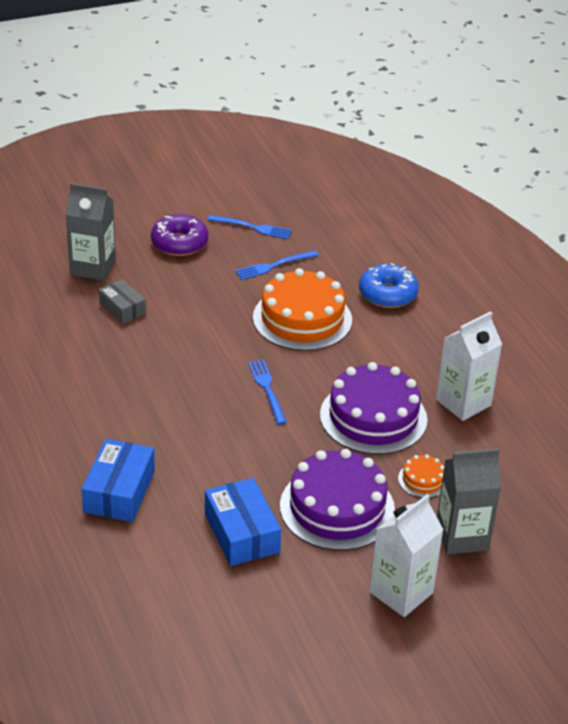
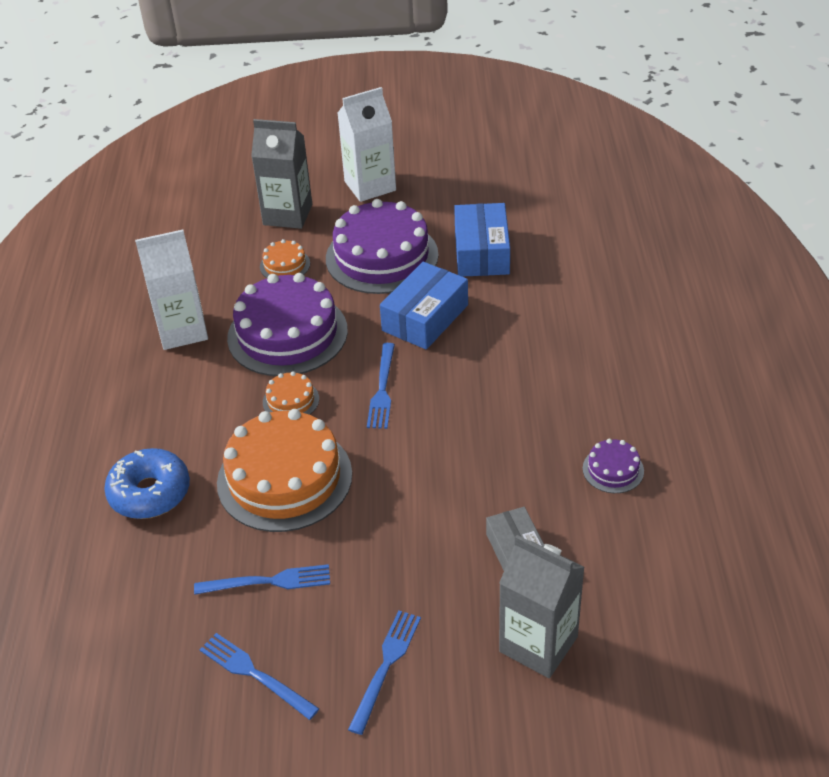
camera: 155 degrees left, 5 degrees up
(67, 367) = (613, 470): none -> purple cake
(119, 491) = (586, 310): blue box -> blue box (425, 318)
(179, 243) = (386, 666): purple donut -> blue fork
(333, 368) = (291, 400): none -> orange cake

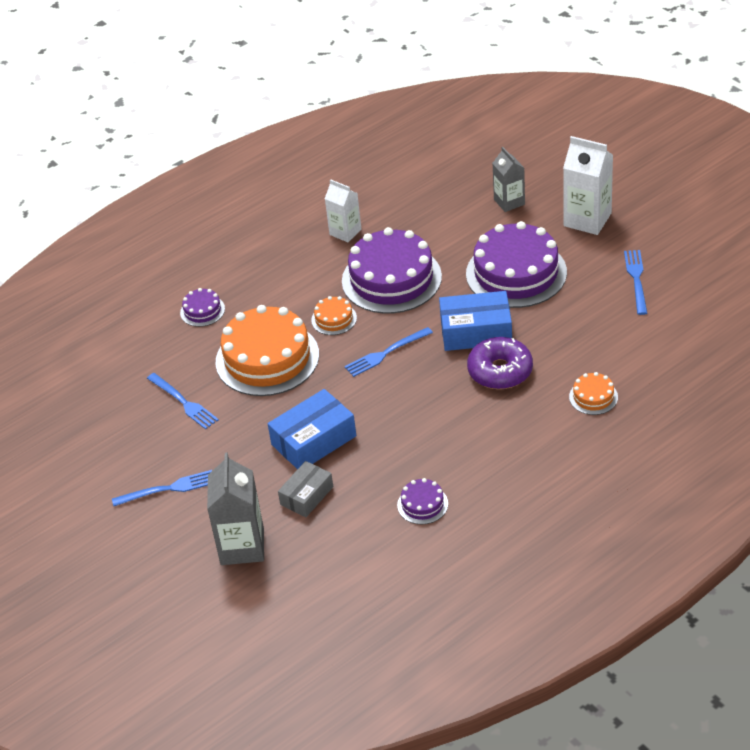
camera: 55 degrees right, 0 degrees up
(150, 493) = (202, 311): blue donut -> purple cake
(182, 330) = (345, 232): white carton -> white carton, size x0.64
(255, 674) = (116, 438): blue fork -> blue fork (636, 279)
(285, 265) = (456, 234): orange cake -> orange cake (593, 397)
(287, 215) = (509, 202): grey carton -> grey carton, size x0.64
(481, 252) = (577, 318): blue box -> blue box (313, 440)
(493, 329) = (500, 371): none -> purple donut

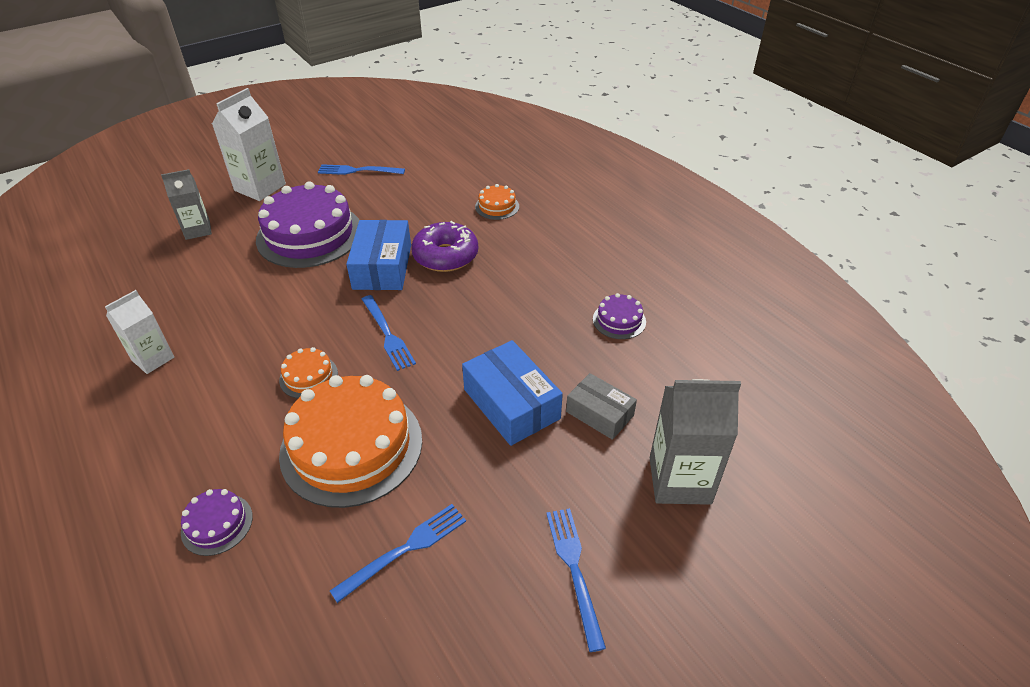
camera: 90 degrees left, 0 degrees up
(391, 279) = (265, 323): purple cake -> none

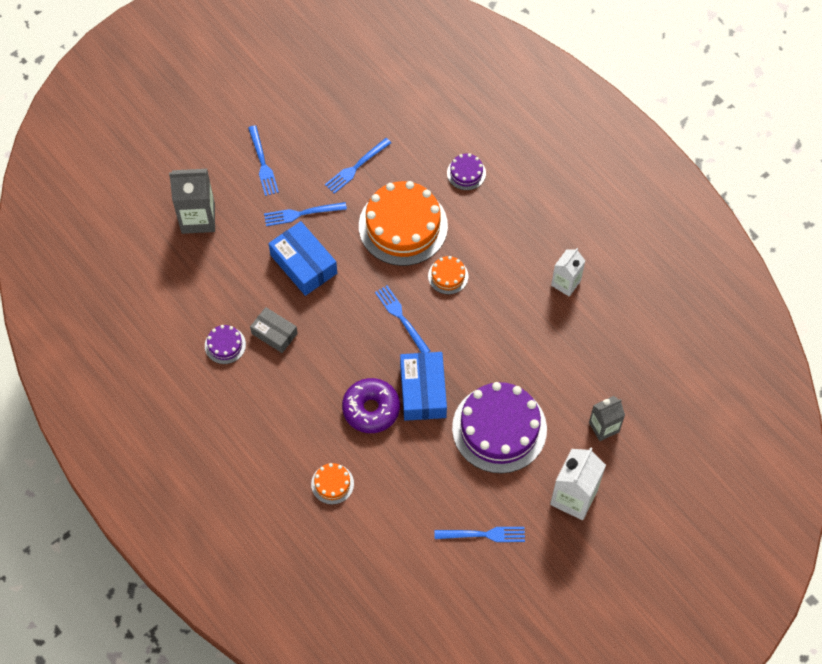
camera: 175 degrees right, 20 degrees up
(509, 475) = (301, 214): none -> blue fork
(599, 414) = (244, 261): grey box -> grey box (274, 333)

